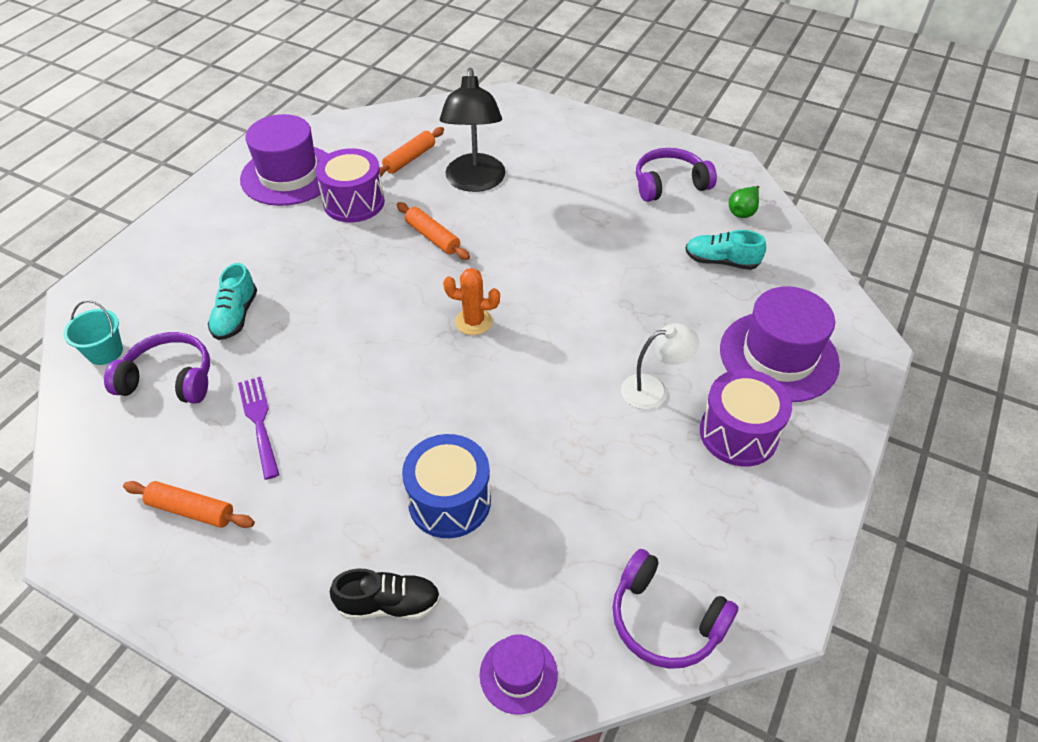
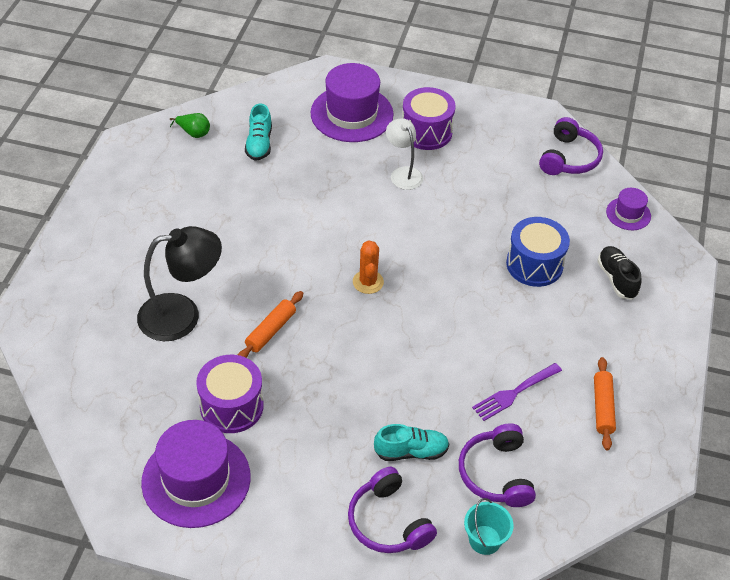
camera: 105 degrees left, 0 degrees up
(410, 159) = (151, 377): orange rolling pin -> none
(669, 184) = (163, 178): purple headphones -> purple headphones (388, 522)

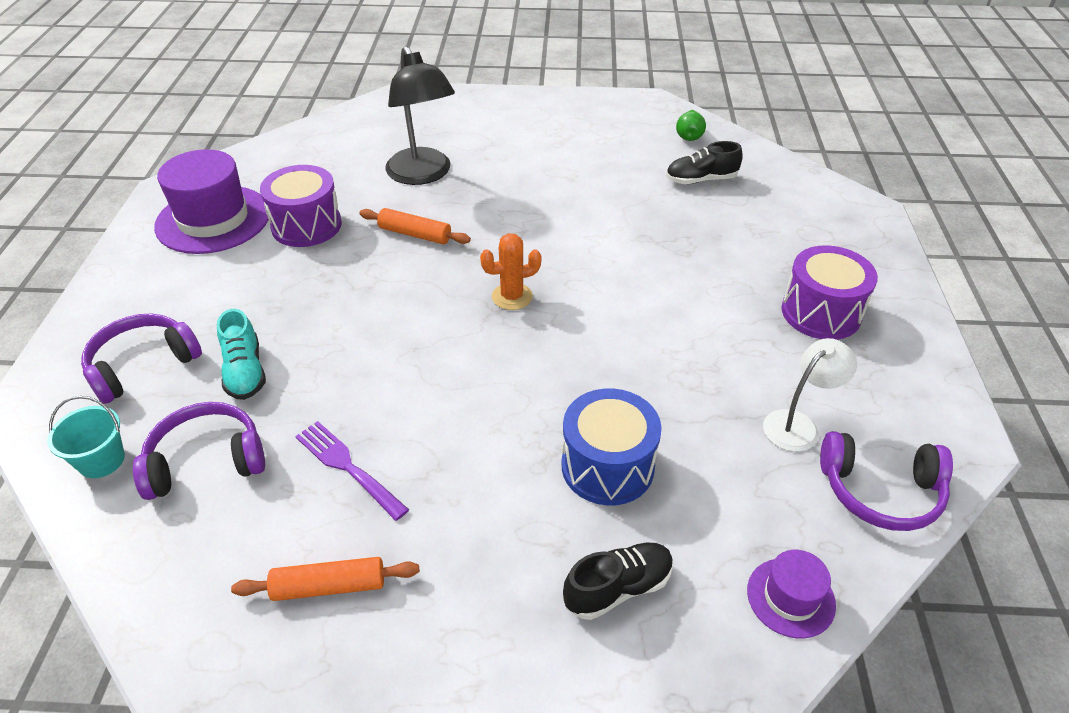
camera: 80 degrees right, 5 degrees down
(259, 144) = (701, 180): turquoise shoe -> black shoe
(351, 114) = (805, 240): purple hat -> none
(403, 173) = (722, 301): white lamp -> white lamp (798, 424)

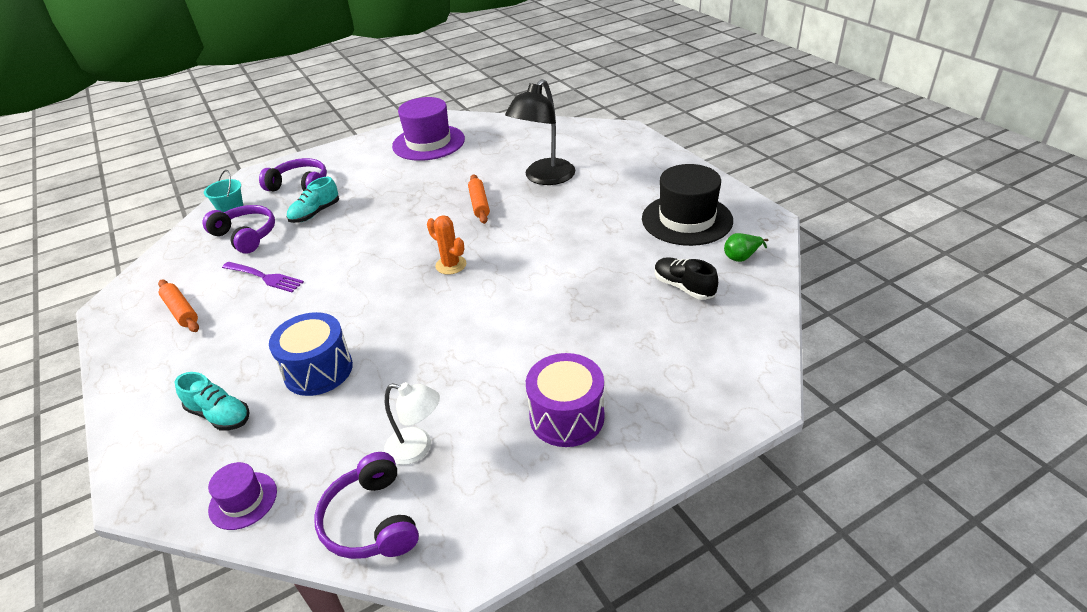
camera: 60 degrees right, 5 degrees down
(306, 225) = (451, 169): purple drum -> none
(348, 467) = (265, 277): purple fork -> purple fork turned 105 degrees clockwise
(604, 134) = (687, 219): none -> black hat
(618, 588) = (219, 415): black shoe -> turquoise shoe

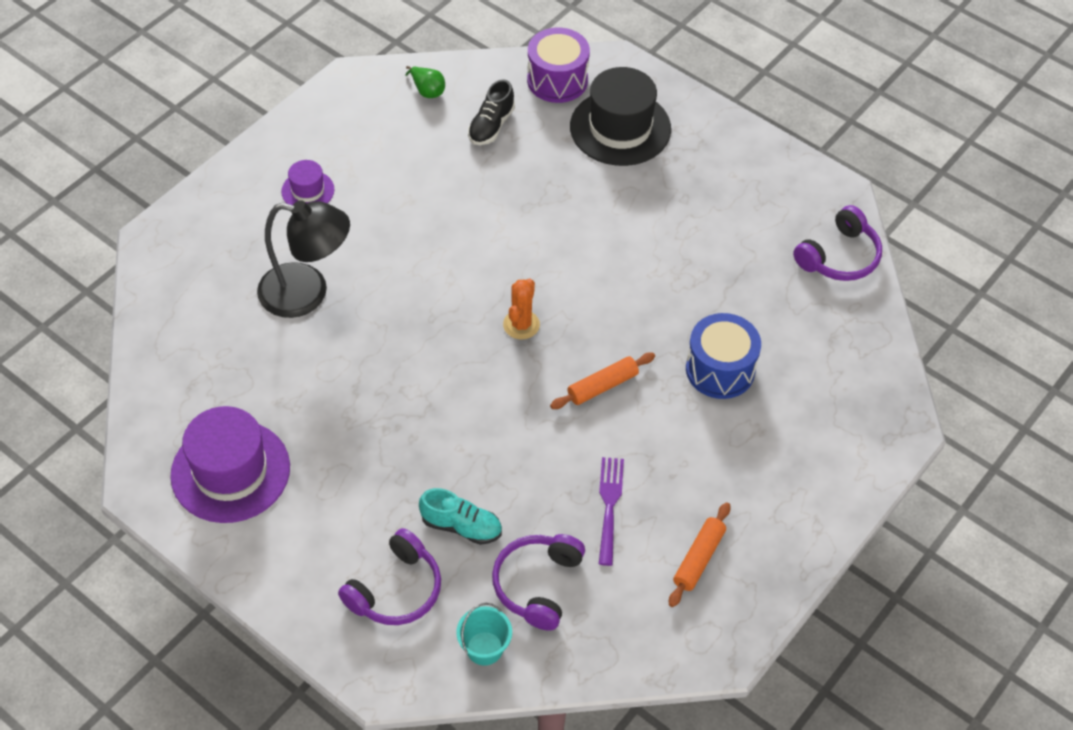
camera: 115 degrees left, 15 degrees up
(219, 415) = (806, 420): turquoise shoe -> none
(243, 500) = (869, 348): purple hat -> purple hat (308, 190)
(300, 185) = (396, 590): purple headphones -> purple headphones turned 135 degrees counterclockwise
(417, 448) = (765, 255): white lamp -> none
(479, 204) = (388, 342): orange rolling pin -> orange rolling pin (602, 386)
(567, 417) = (688, 171): purple drum -> purple drum (557, 80)
(687, 219) = (370, 141): black hat -> black hat (620, 128)

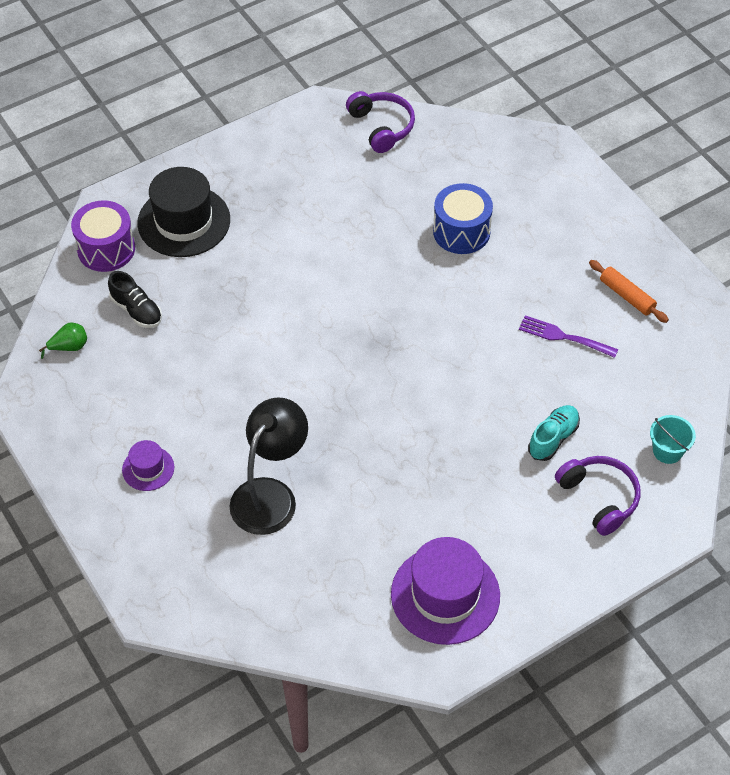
camera: 70 degrees left, 0 degrees up
(521, 325) = (368, 347): orange cactus -> none
(537, 584) = (621, 402): purple headphones -> none
(602, 386) = (450, 310): orange rolling pin -> none

